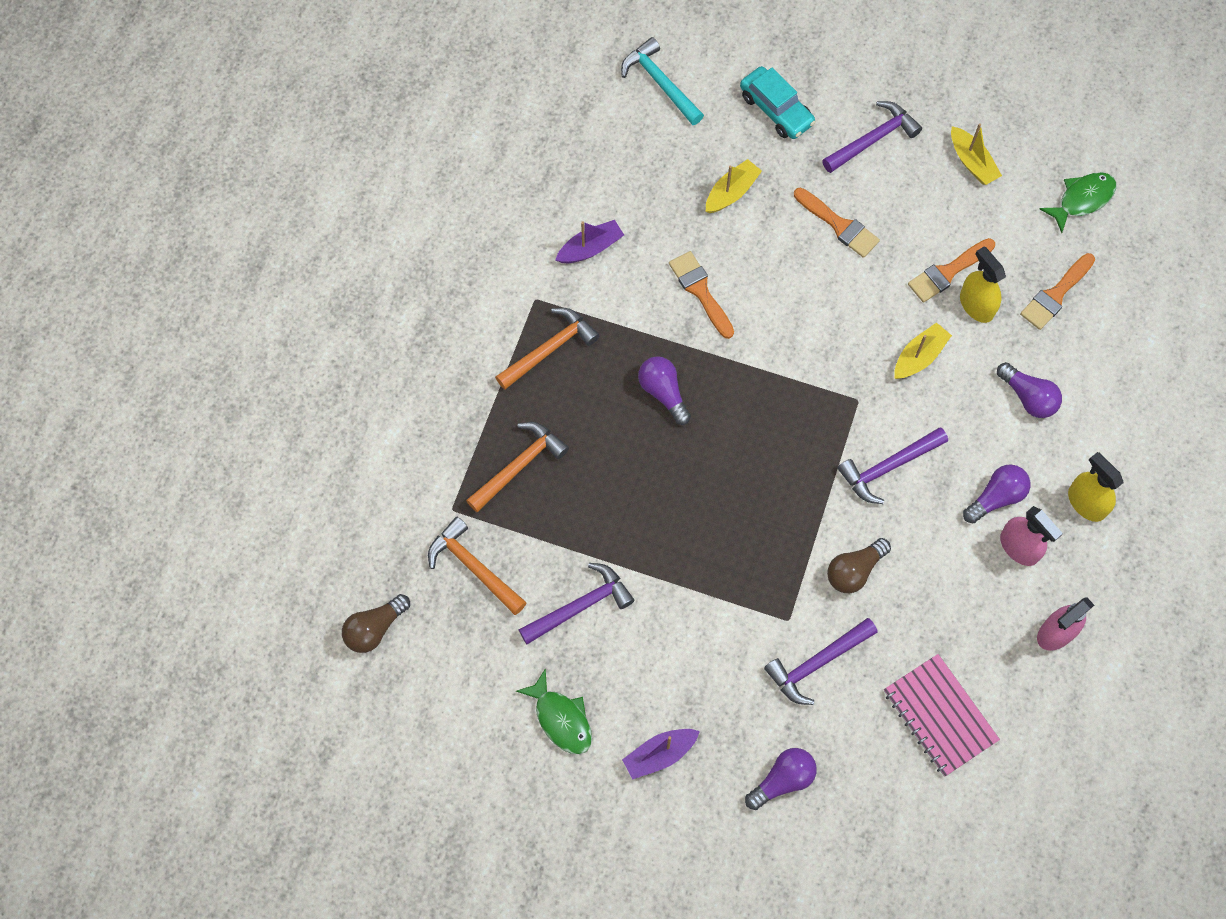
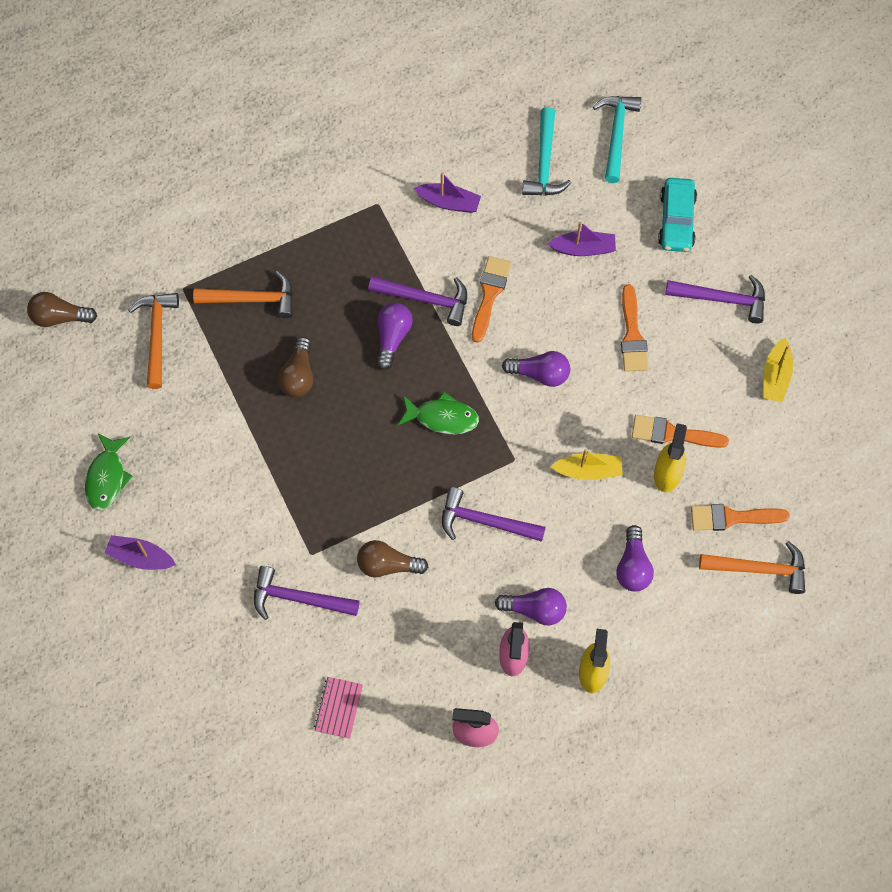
camera: 45 degrees right, 0 degrees up
(550, 349) = (351, 243): orange hammer -> orange hammer (759, 569)
(580, 606) = (193, 421): purple hammer -> purple hammer (425, 299)
(623, 491) = (298, 375): none -> brown light bulb
(629, 152) = (544, 162): none -> turquoise hammer
(731, 192) = (583, 248): yellow boat -> purple boat
(782, 780) = (196, 647): purple light bulb -> purple light bulb (540, 374)
(939, 716) = (338, 708): pink notebook -> pink notebook, size x0.59
(1082, 199) = (827, 472): green fish -> green fish (442, 417)

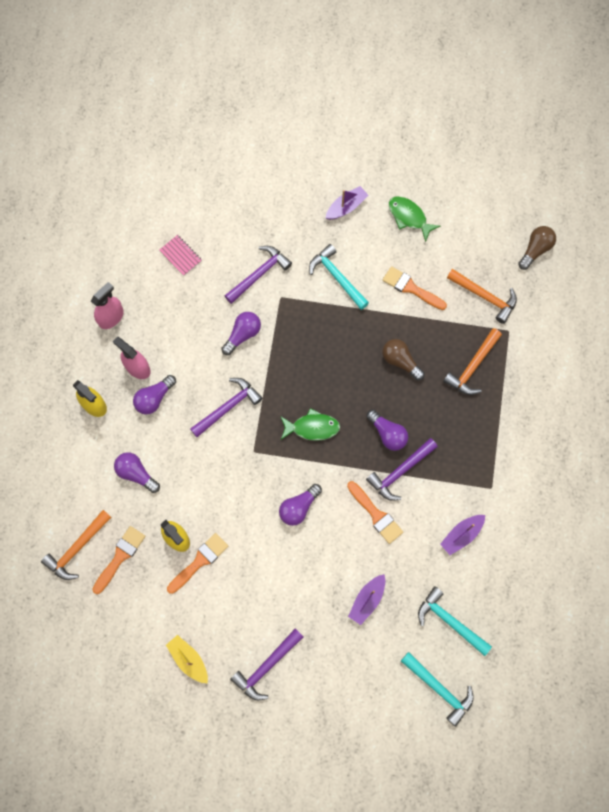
camera: 125 degrees right, 5 degrees up
(241, 507) = (337, 277): none -> turquoise hammer
(387, 565) = (243, 335): brown light bulb -> purple light bulb
(442, 417) = (312, 427): green fish -> green fish turned 135 degrees counterclockwise
(588, 470) = (214, 491): yellow boat -> none
(632, 335) = (283, 586): orange brush -> orange brush (411, 288)
(676, 220) = (345, 680): turquoise car -> none

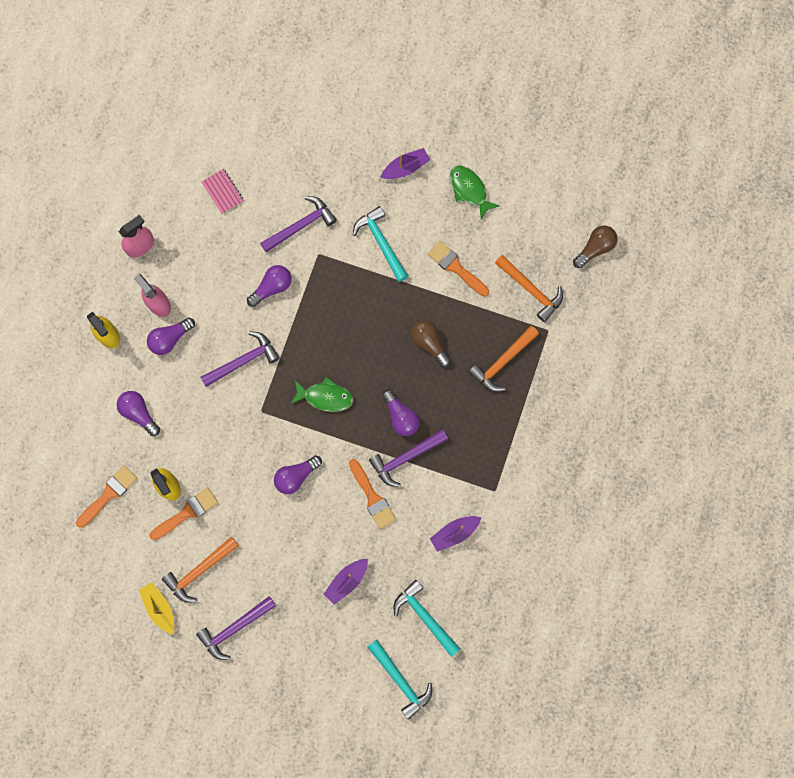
camera: 10 degrees right, 5 degrees up
(77, 548) = (67, 478): orange hammer -> orange hammer (199, 571)

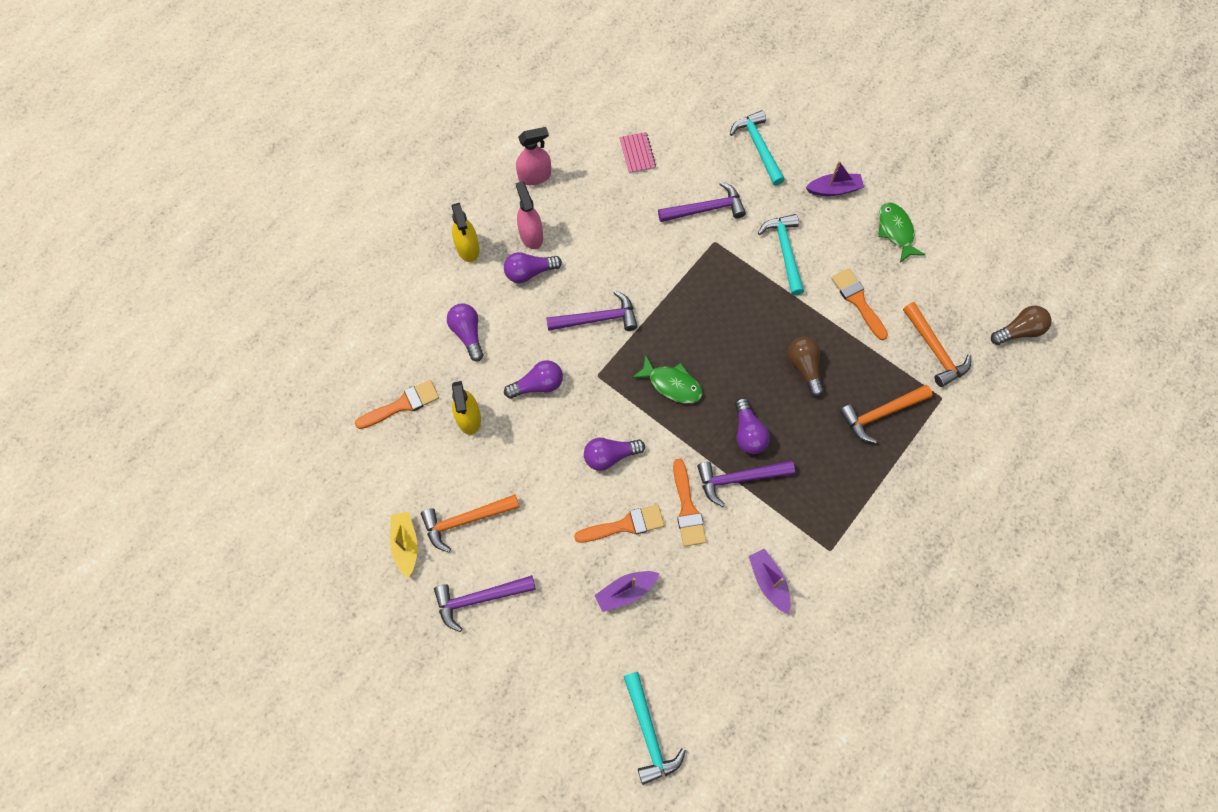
camera: 20 degrees right, 10 degrees down
(187, 513) = (477, 453): orange brush -> orange brush (625, 525)
(272, 287) = (654, 257): purple light bulb -> purple light bulb (538, 385)
(425, 616) = (703, 666): turquoise hammer -> turquoise hammer (758, 147)
(454, 533) = (768, 582): purple boat -> purple boat turned 75 degrees clockwise

